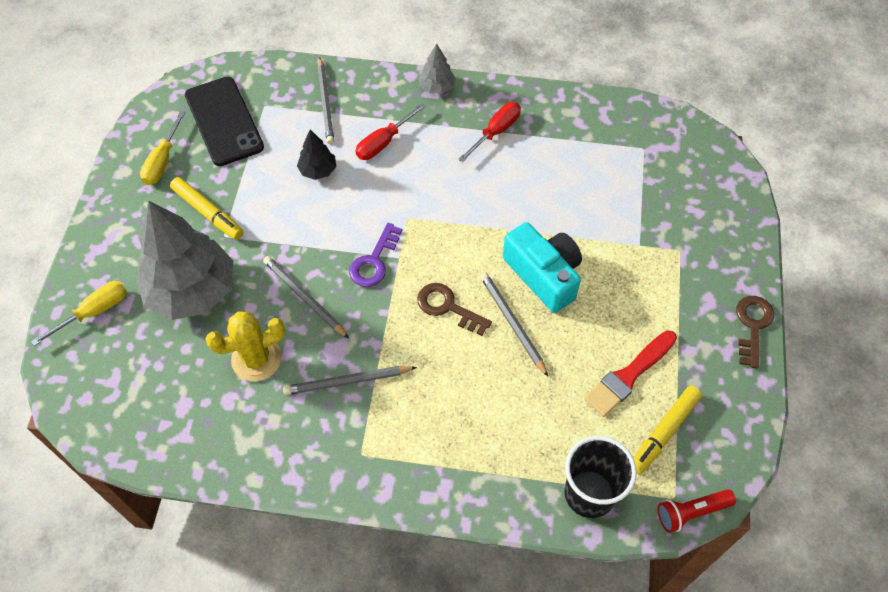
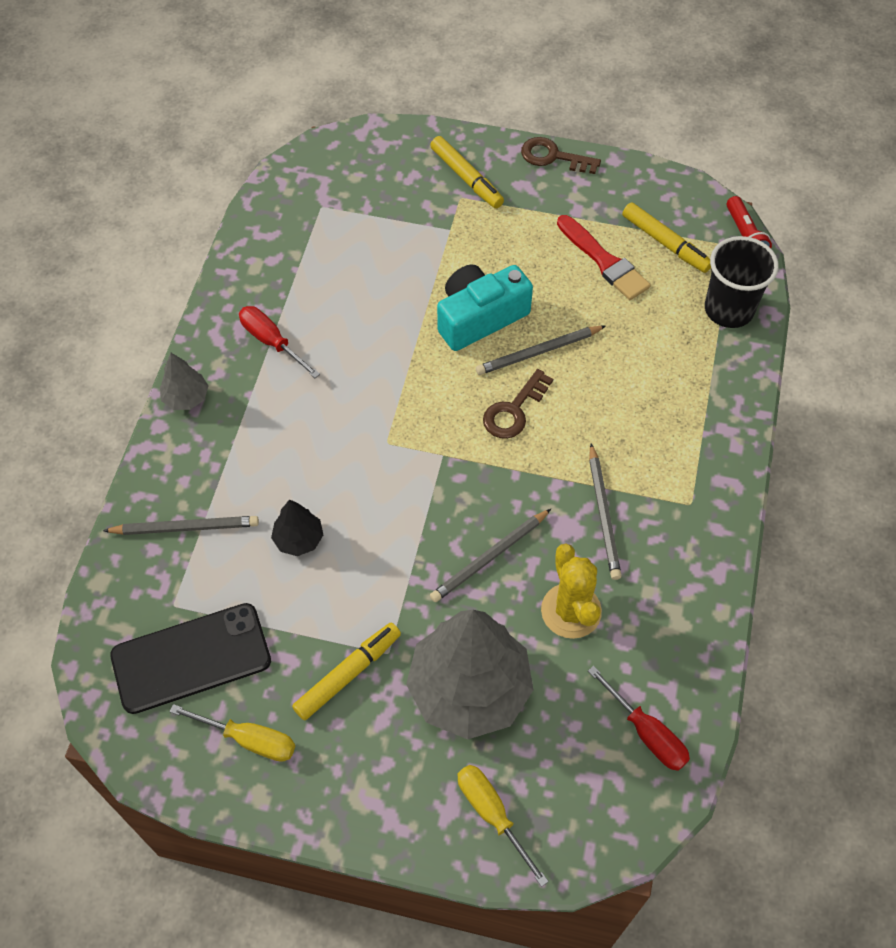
camera: 85 degrees left, 0 degrees up
(374, 261) = (445, 480): purple key -> none
(384, 142) = (266, 462): red screwdriver -> red screwdriver (646, 732)
(705, 254) = (466, 178): none -> yellow marker

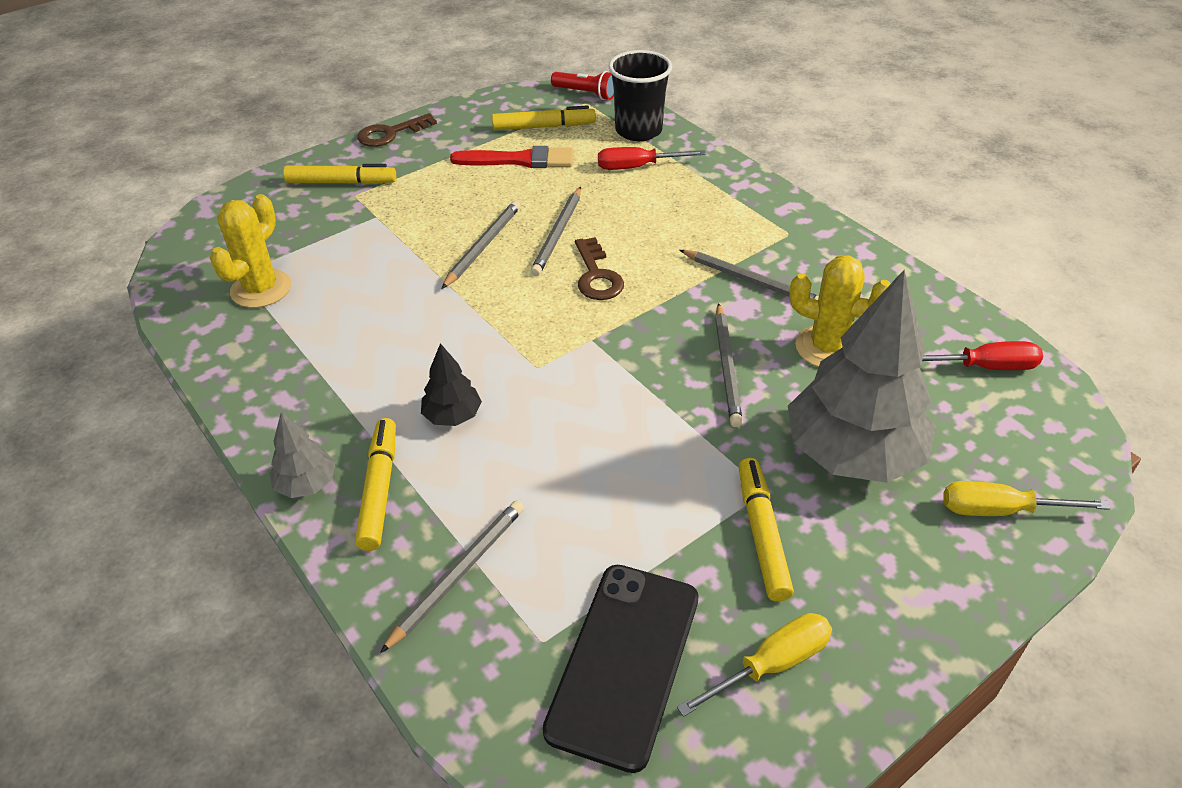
camera: 50 degrees left, 15 degrees down
(212, 437) = (379, 489): none -> yellow marker
(272, 342) = (331, 384): red screwdriver -> red screwdriver (637, 167)
(299, 539) = (572, 487): black tree -> black tree (452, 416)
(319, 231) = (261, 289): none -> yellow cactus
(480, 317) = (483, 246): turquoise camera -> grey pencil

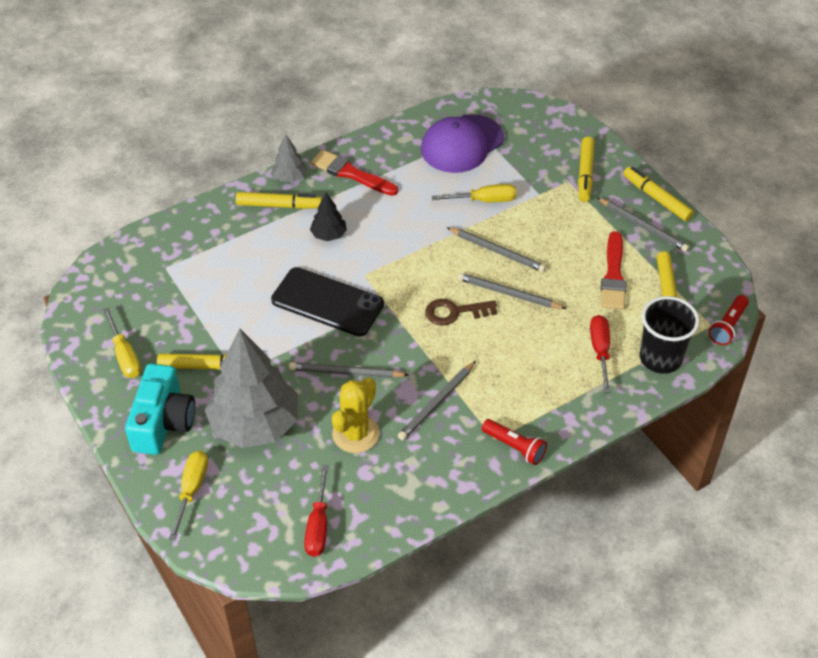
camera: 95 degrees right, 5 degrees up
(261, 289) = (462, 144): yellow cactus -> purple cap
(309, 404) = (351, 173): none -> red brush
(384, 262) = (484, 200): none -> yellow screwdriver
(391, 133) = (656, 198): brown key -> yellow marker
(458, 574) = (214, 237): grey pencil -> grey pencil (643, 226)
(624, 662) = (144, 298): black phone -> black phone (327, 302)
(795, 219) = (514, 447): none -> red flashlight
(893, 573) = (163, 422): none -> turquoise camera

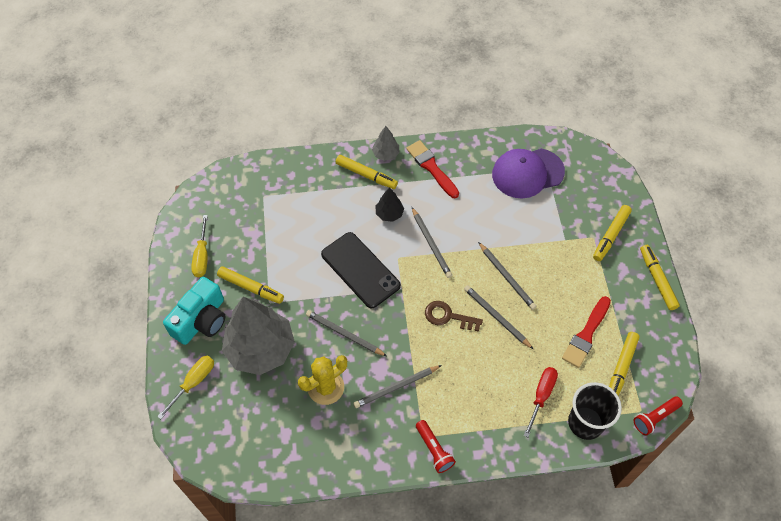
camera: 25 degrees right, 10 degrees up
(318, 525) = (263, 450): red screwdriver -> none
(484, 200) = (519, 229): yellow screwdriver -> none
(643, 226) = (633, 301): grey pencil -> grey pencil (431, 244)

